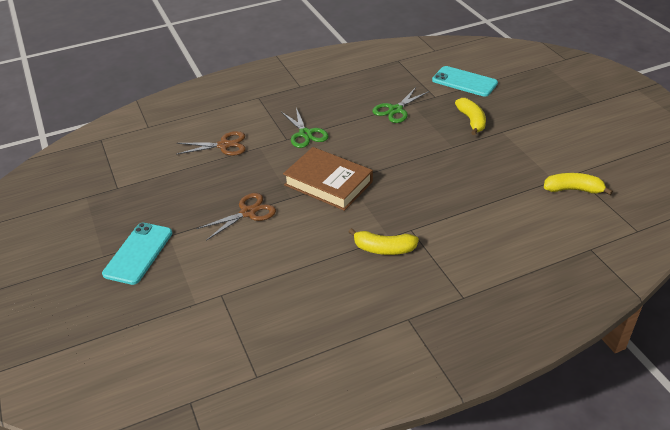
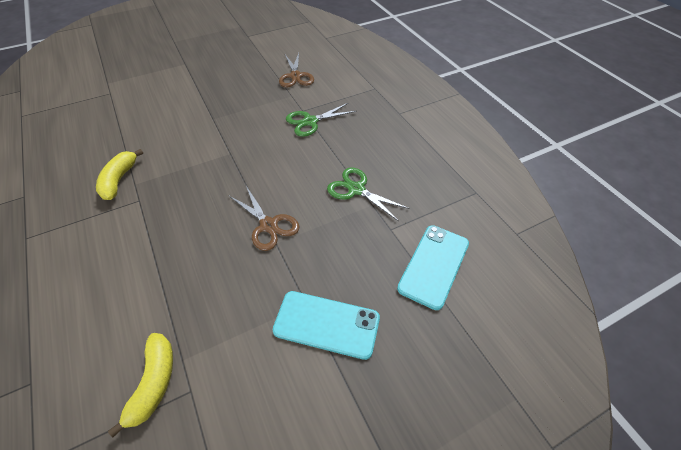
camera: 85 degrees right, 10 degrees up
(138, 253) = (170, 54): turquoise phone -> turquoise phone (326, 324)
(248, 212) = (199, 97): brown scissors -> brown scissors (268, 225)
(328, 183) = (227, 140): brown book -> none
(471, 121) = (332, 267): yellow banana -> none

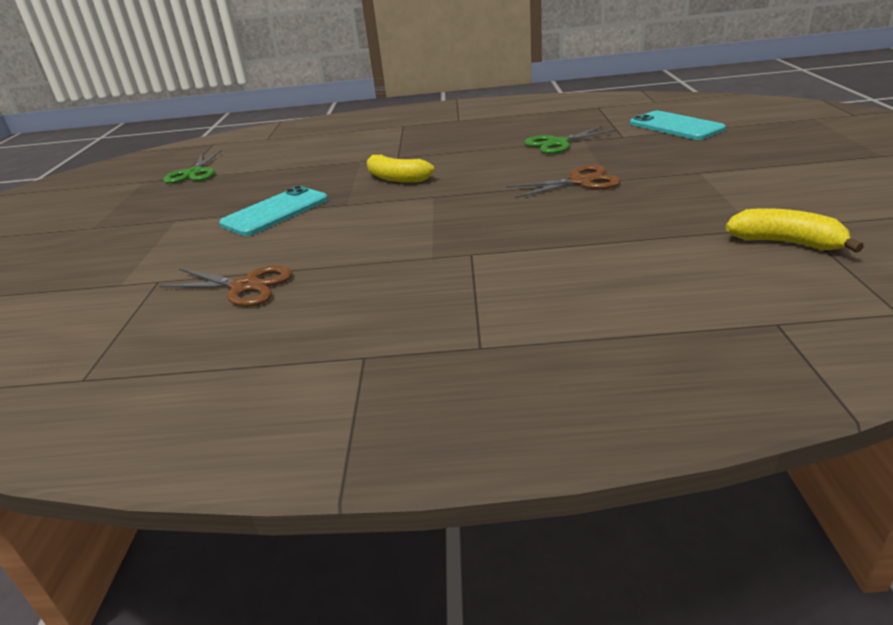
camera: 60 degrees left, 20 degrees down
(119, 180) = (411, 268): yellow banana -> yellow banana (396, 178)
(295, 76) = (324, 156): brown scissors -> brown scissors (245, 286)
(310, 121) = (424, 154): green scissors -> green scissors (194, 173)
(326, 324) = (728, 165): turquoise phone -> turquoise phone (275, 212)

